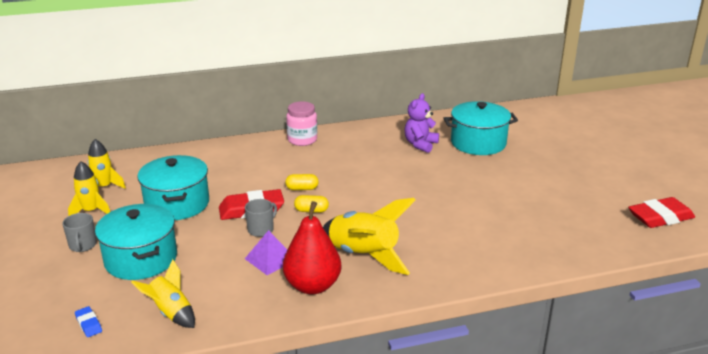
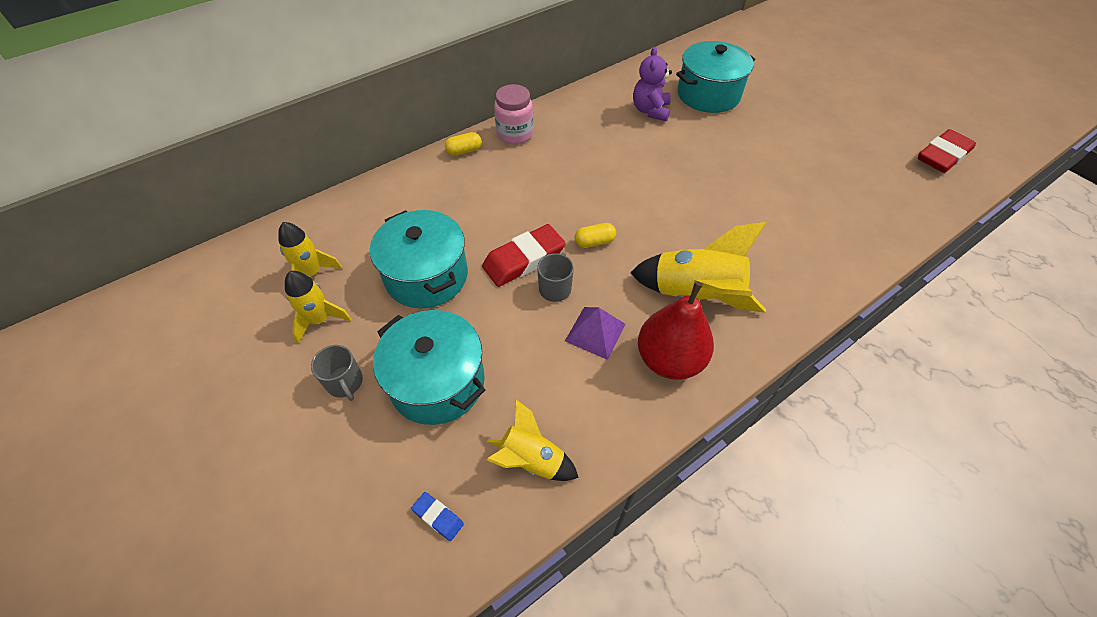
camera: 20 degrees left, 25 degrees up
(302, 189) = (562, 210): yellow capsule -> yellow capsule (464, 151)

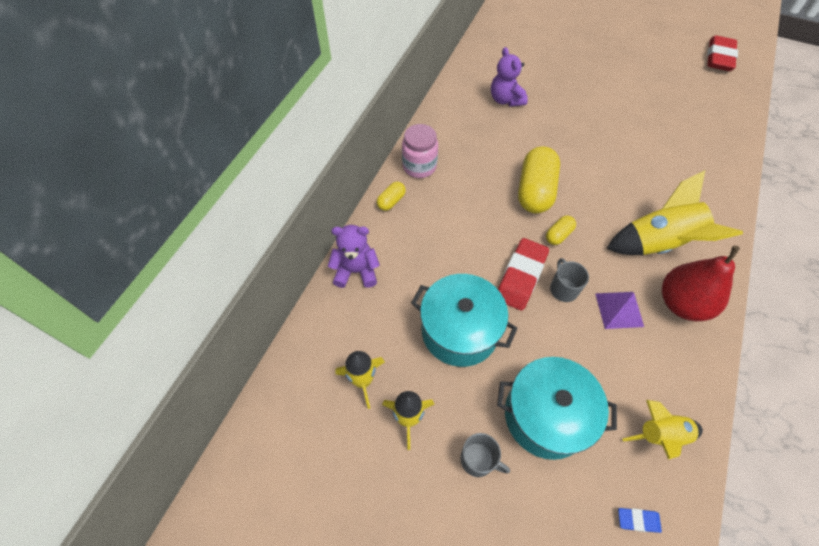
camera: 30 degrees left, 5 degrees up
(384, 191) = (356, 271): none -> purple teddy bear
(606, 196) = (535, 191): none -> yellow capsule
(708, 94) = (535, 67): turquoise pot -> none

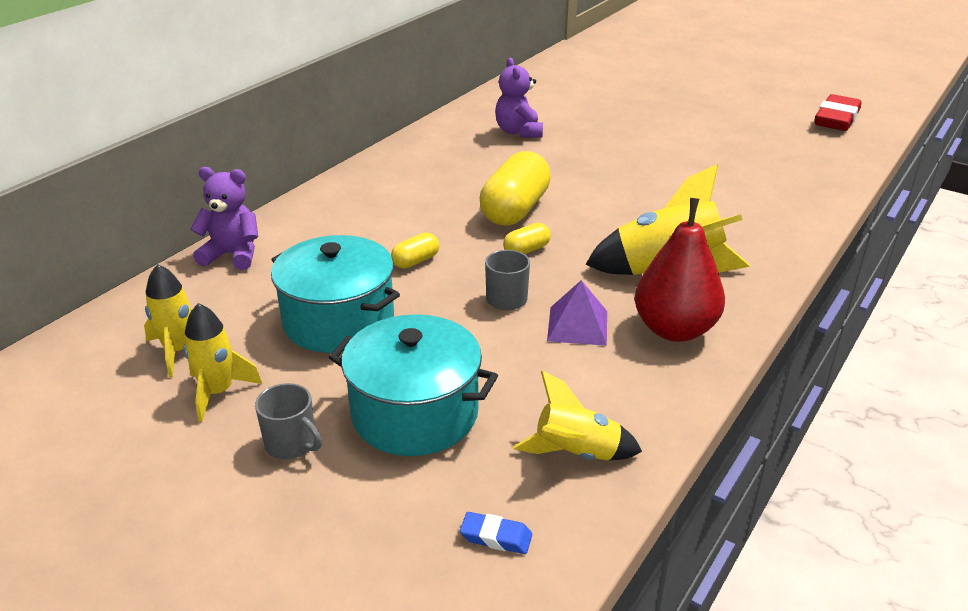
camera: 10 degrees right, 25 degrees down
(391, 201) = (316, 201): yellow capsule -> yellow capsule (416, 261)
(419, 166) = (371, 176): pink jar -> none
(521, 276) = (452, 281): red eraser -> none

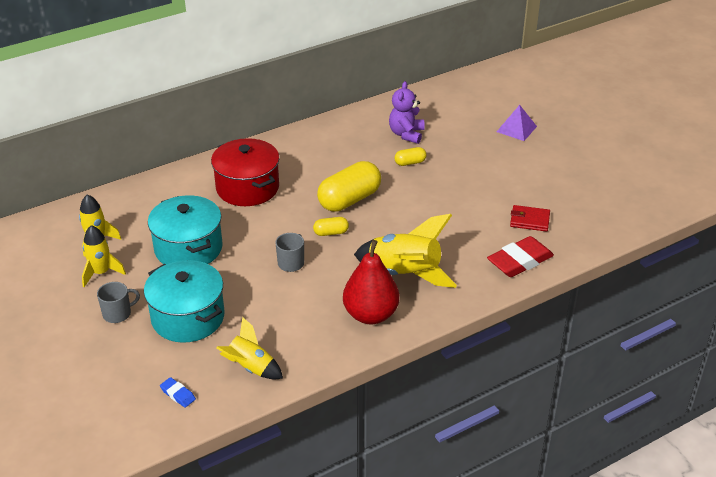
camera: 25 degrees right, 5 degrees up
(233, 255) = (161, 185): purple teddy bear -> none
(292, 444) = (118, 313): grey mug -> grey mug turned 90 degrees counterclockwise
(365, 228) = (247, 188): none -> red pot
(416, 261) = (259, 221): yellow capsule -> yellow capsule (410, 163)
(577, 325) = (316, 294): purple pyramid -> purple pyramid (516, 129)
(747, 180) = (529, 220): none -> red wallet
(836, 119) = (659, 185): red eraser -> red eraser (520, 261)

